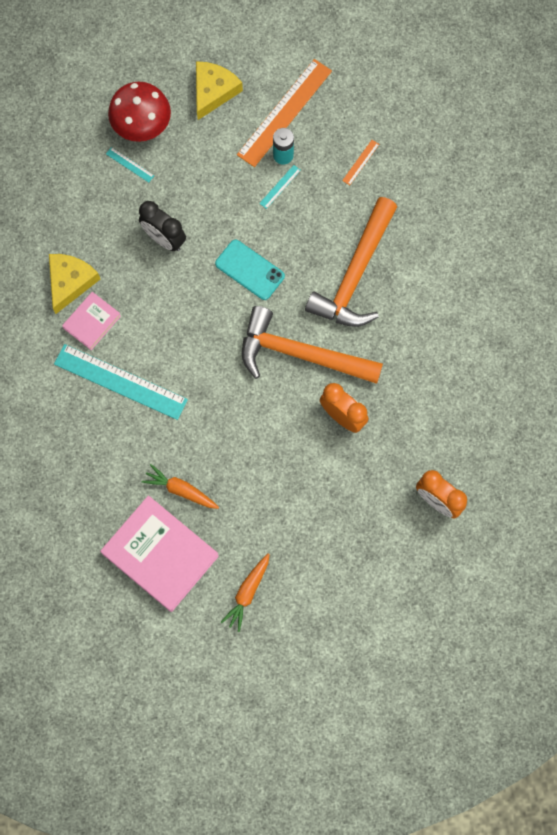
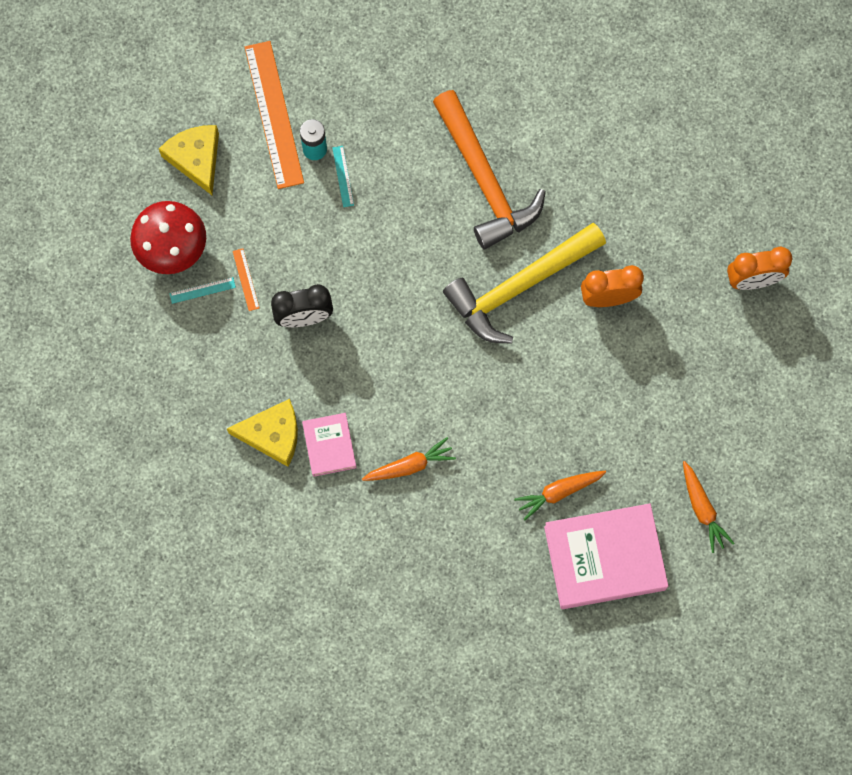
camera: 50 degrees left, 0 degrees up
(70, 282) = (272, 435): yellow cheese -> yellow cheese turned 120 degrees clockwise
(120, 382) = (410, 465): turquoise ruler -> orange carrot
(250, 270) = (400, 266): turquoise phone -> none
(300, 354) = (519, 287): orange hammer -> yellow hammer
(360, 162) = (381, 88): orange ruler -> orange ruler (245, 279)

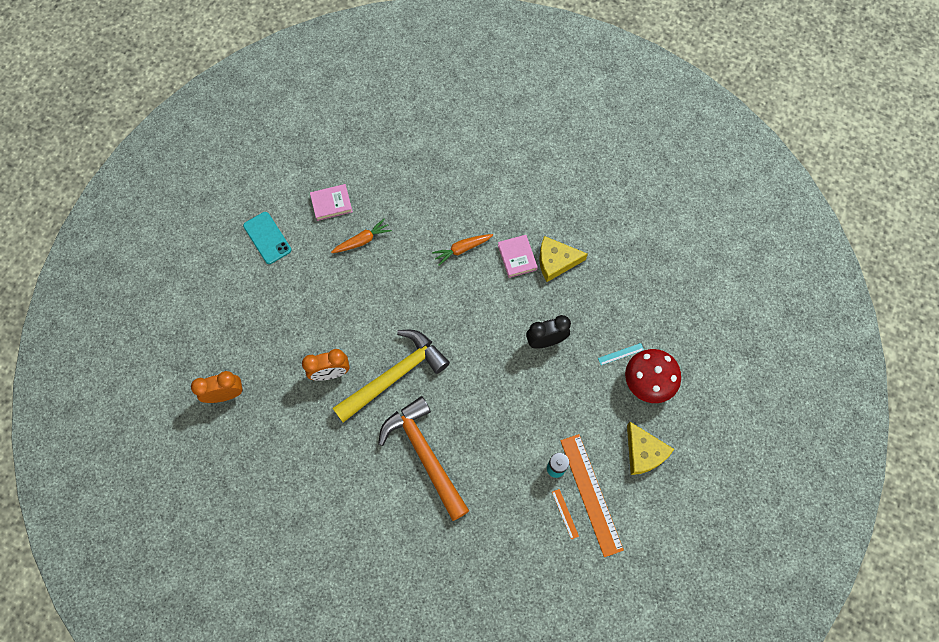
camera: 175 degrees right, 5 degrees down
(245, 279) = (591, 364): orange ruler -> orange ruler (565, 513)
(343, 176) = (531, 448): turquoise ruler -> none
(604, 558) = (331, 204): pink book -> pink book, size x0.53
(702, 509) = (267, 238): orange carrot -> turquoise phone

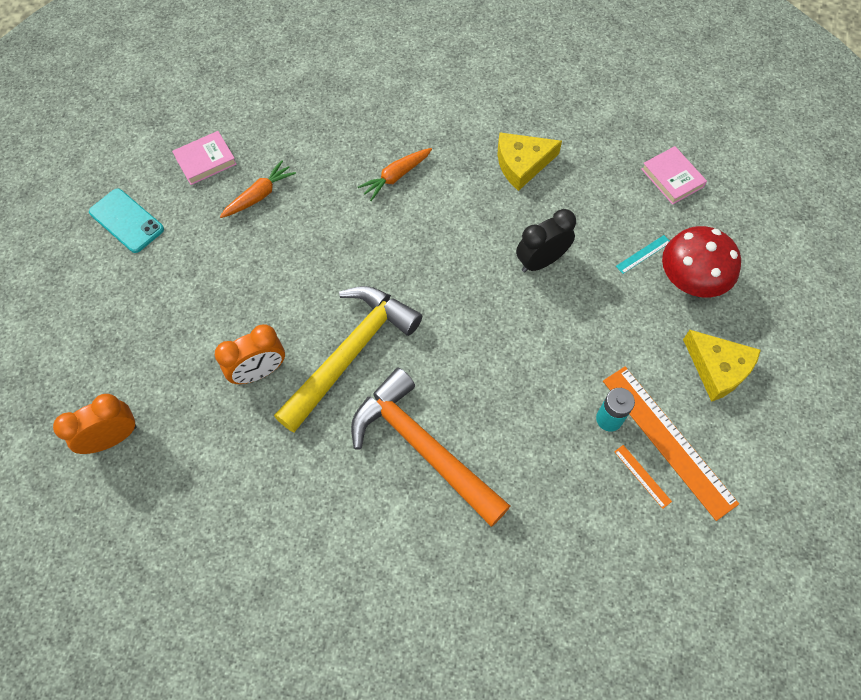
camera: 15 degrees left, 5 degrees down
(517, 257) = (470, 170): pink book -> pink book (672, 178)

